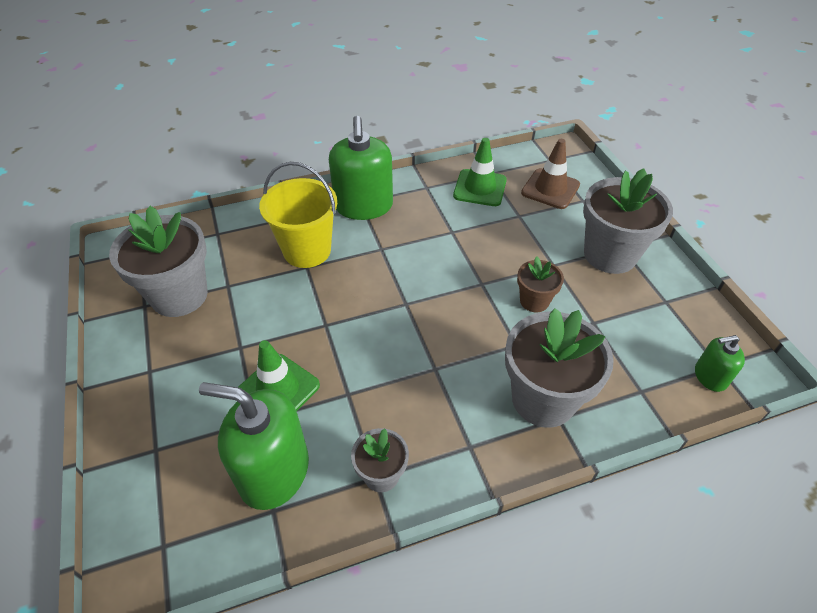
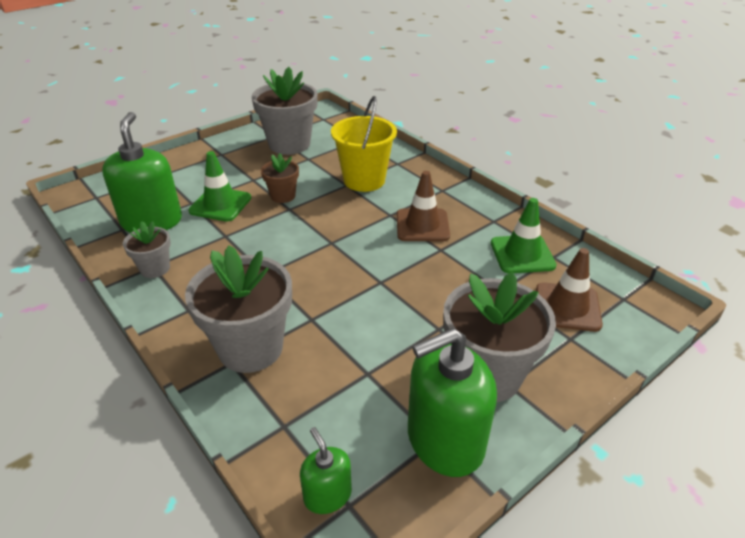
camera: 70 degrees right, 10 degrees down
(363, 206) = (438, 193): green soap dispenser -> green soap dispenser (444, 440)
(410, 232) = (422, 225): none -> brown traffic cone
(534, 301) = (376, 322): brown flower pot -> brown flower pot (283, 196)

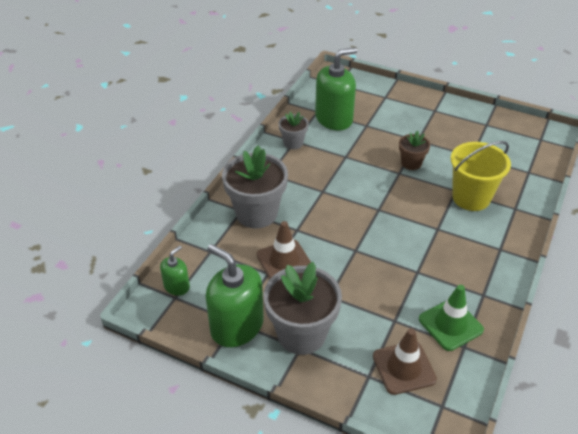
camera: 65 degrees right, 5 degrees up
(220, 204) = (375, 139): green traffic cone -> none
(289, 144) = (482, 137): grey flower pot -> none
(422, 225) = (439, 252): brown traffic cone -> brown traffic cone (284, 261)

